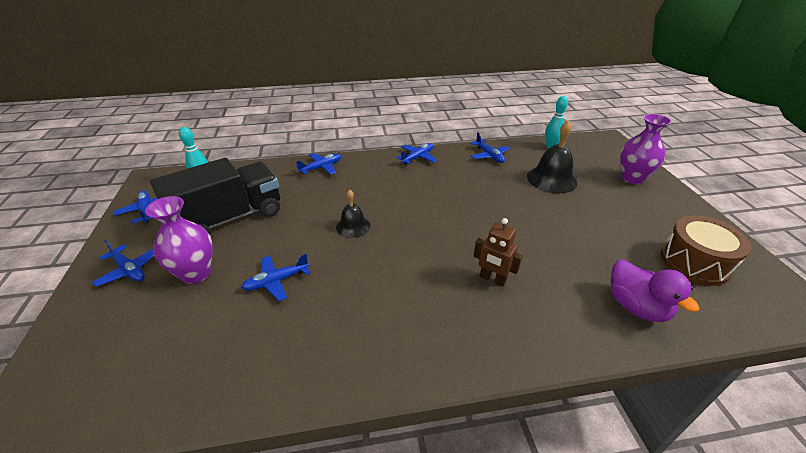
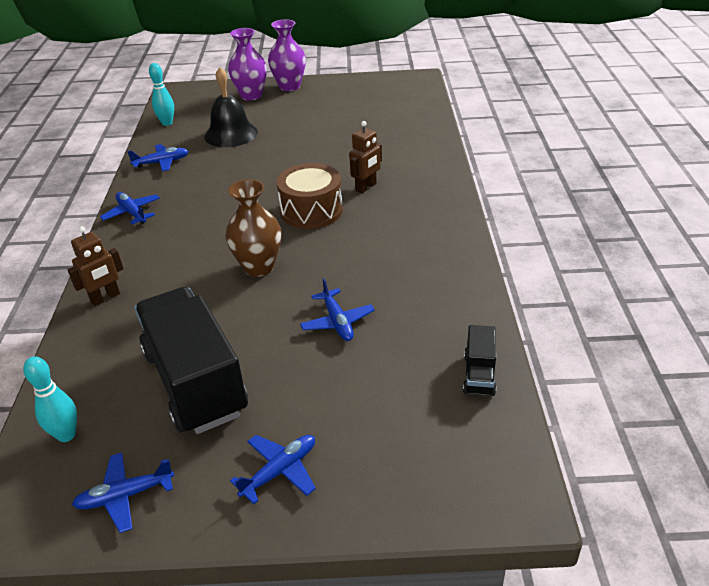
camera: 80 degrees left, 0 degrees up
(175, 396) = (479, 374): none -> black truck
(196, 273) = (306, 395): purple vase -> purple vase (289, 86)
(321, 167) = (105, 298): blue plane -> brown robot
(353, 226) = (259, 267): black bell -> brown vase
(636, 307) = (408, 132): purple duck -> none
(694, 262) = (369, 99): brown drum -> brown drum (311, 211)

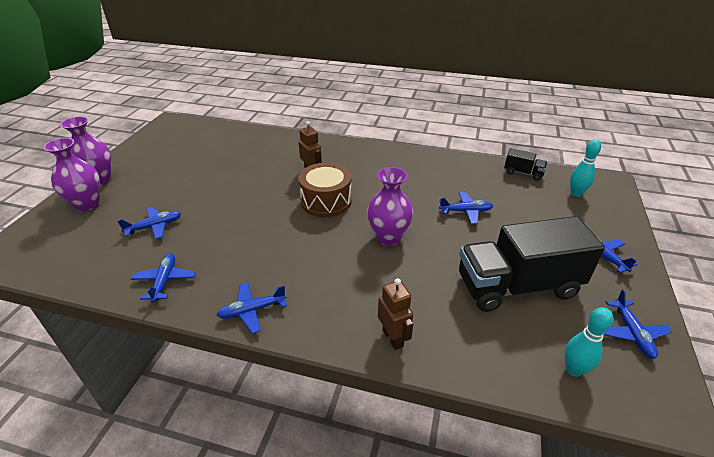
camera: 75 degrees left, 0 degrees up
(167, 123) = (75, 270): turquoise bowling pin -> turquoise bowling pin (576, 194)
(231, 134) = (154, 227): black bell -> blue plane
(259, 267) = (388, 237): brown vase -> purple vase

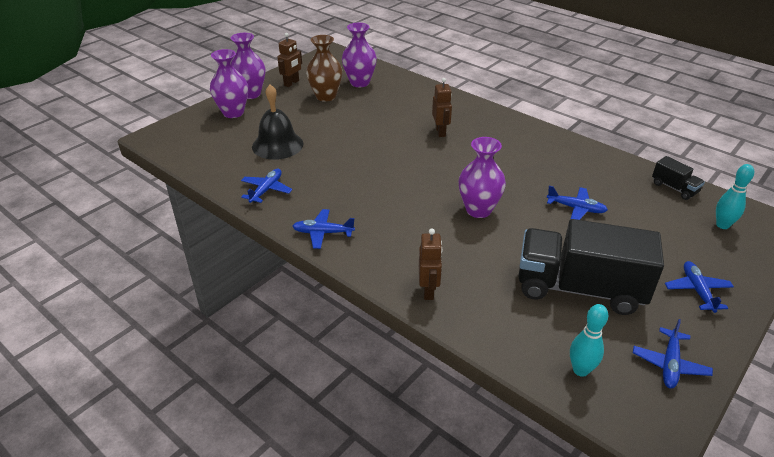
camera: 25 degrees right, 0 degrees up
(140, 159) = (291, 83): none -> brown robot
(154, 227) = (277, 145): blue plane -> black bell
(183, 164) = (326, 96): none -> brown vase
(211, 144) = (359, 83): none -> purple vase
(326, 201) = (438, 162): brown drum -> none

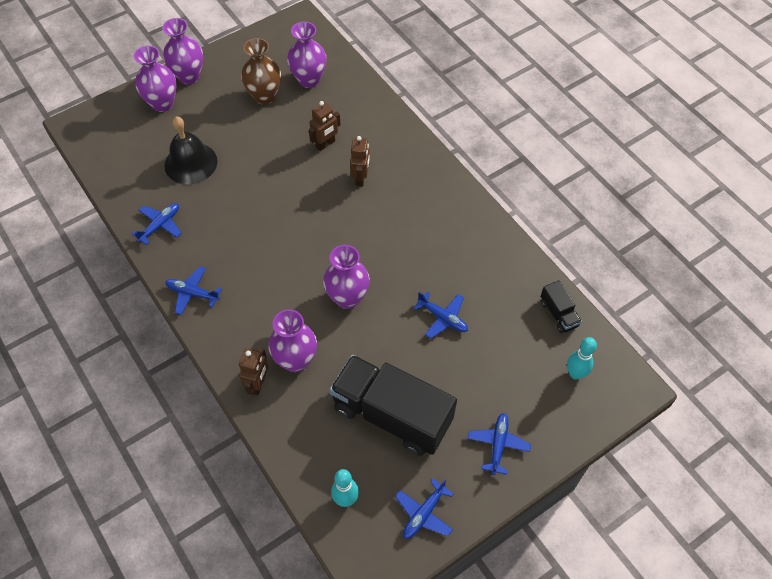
camera: 15 degrees right, 20 degrees up
(291, 83) = (236, 66): brown robot -> brown robot (325, 144)
(456, 264) = (296, 360): none -> purple vase

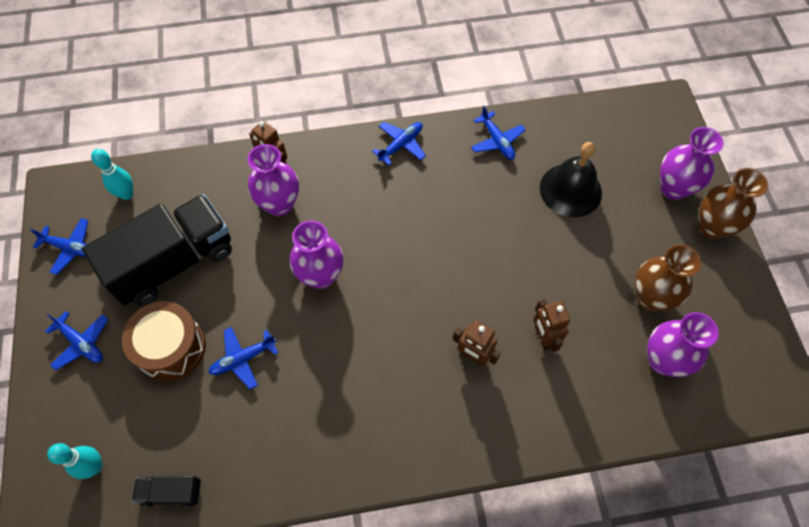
camera: 115 degrees right, 5 degrees up
(189, 76) = (711, 227): purple vase -> brown vase
(423, 513) = (71, 248): blue plane -> blue plane turned 135 degrees clockwise
(463, 373) = (171, 347): none -> brown drum

